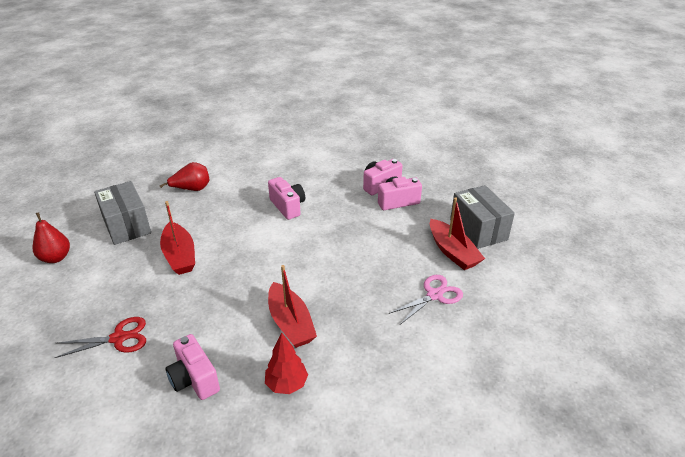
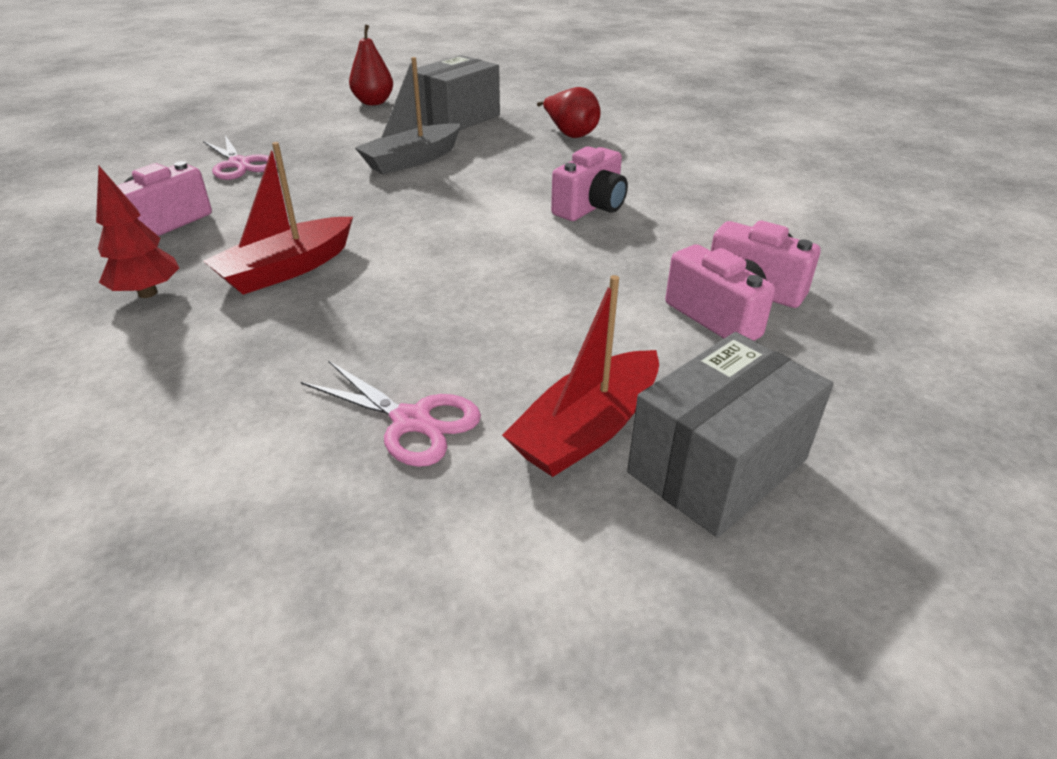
camera: 70 degrees right, 0 degrees up
(118, 338) = (239, 164): red scissors -> pink scissors
(179, 256) = (412, 160): red boat -> grey boat

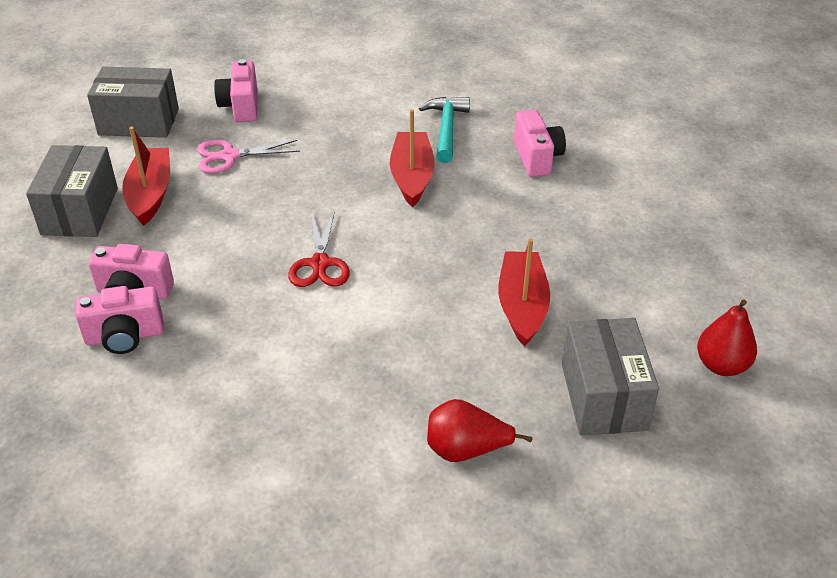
camera: 135 degrees right, 5 degrees up
(148, 293) = (446, 129): red tree -> turquoise hammer
(239, 164) = (617, 218): pink scissors -> none
(412, 160) = (522, 306): grey boat -> red boat
(449, 620) = (139, 122): none -> grey box
(502, 248) = (320, 264): none -> red scissors
(591, 207) = (312, 343): pink camera -> pink camera (241, 106)

